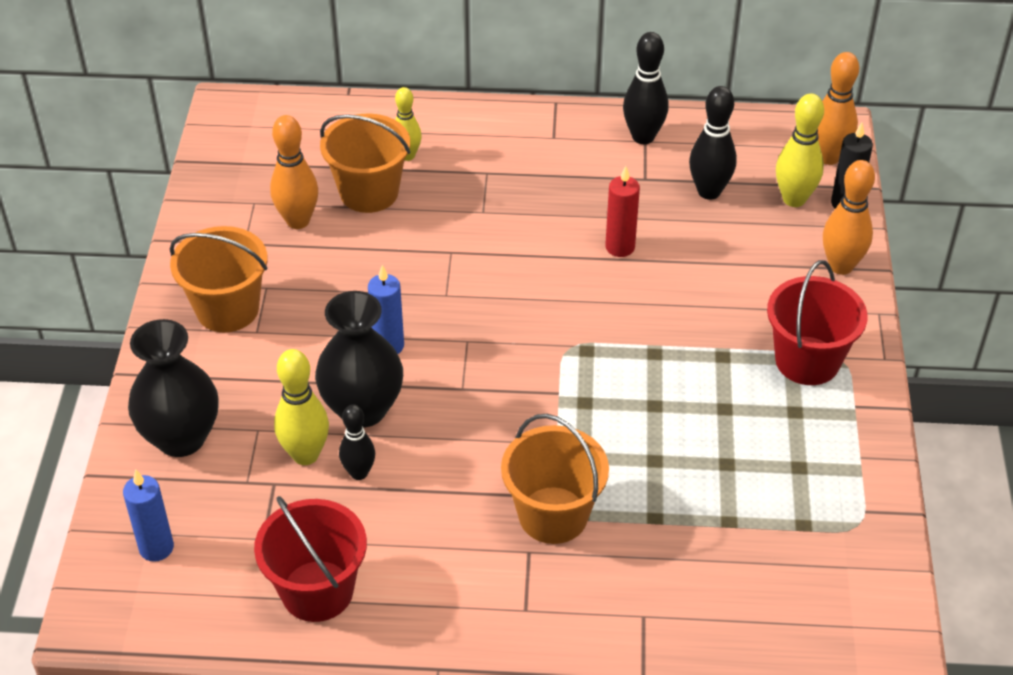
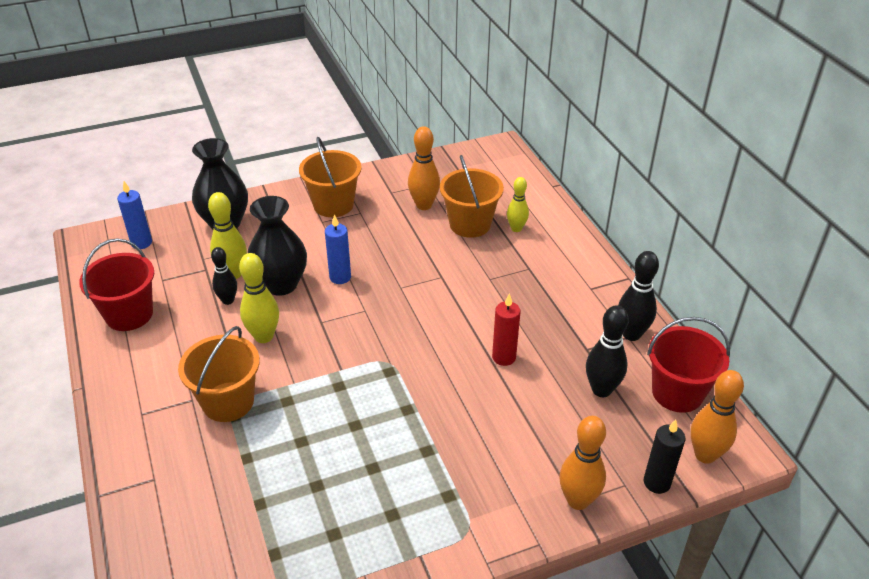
camera: 65 degrees right, 5 degrees down
(794, 199) = (634, 446): yellow bowling pin -> yellow bowling pin (264, 336)
(807, 361) = (453, 507): red bucket -> red bucket (677, 393)

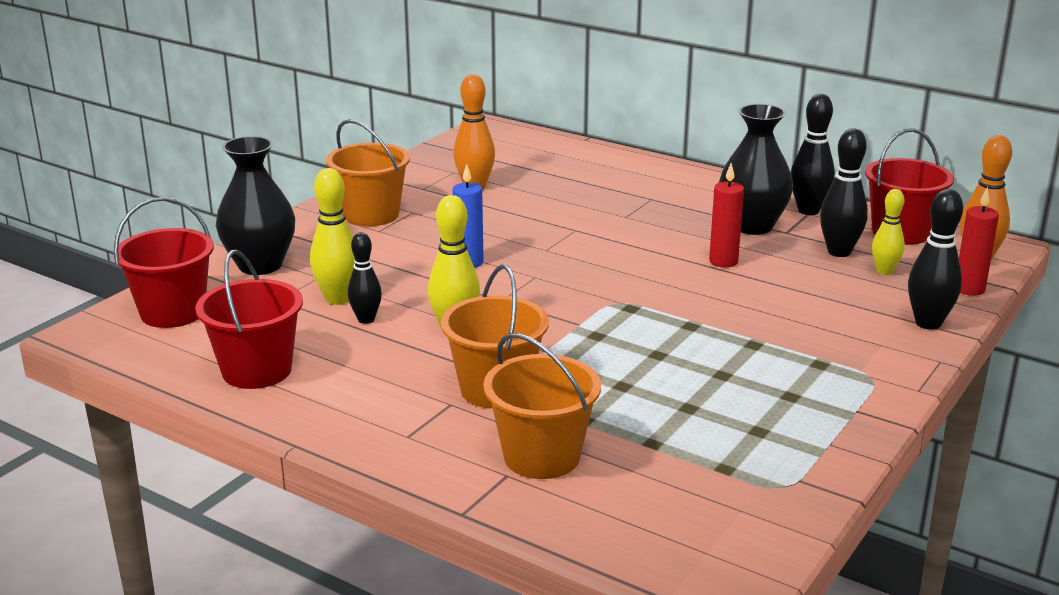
camera: 35 degrees left, 15 degrees down
(141, 243) = (173, 312): blue candle -> red bucket
(281, 284) = (409, 288): black vase -> black vase (752, 226)
(470, 224) = (545, 187): orange bucket -> orange bucket (541, 456)
(516, 228) = (596, 176): yellow bowling pin -> yellow bowling pin (884, 271)
(578, 500) = (928, 323): orange bowling pin -> black bowling pin
(656, 482) = (969, 289): black candle -> red candle

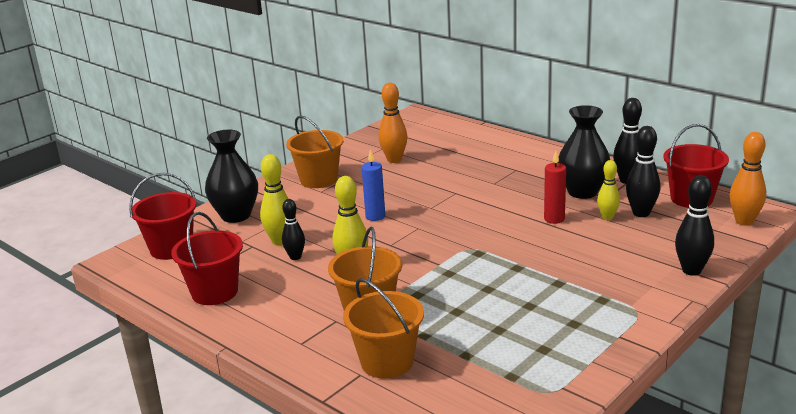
camera: 10 degrees right, 0 degrees up
(884, 271) = (670, 229): yellow bowling pin -> yellow bowling pin (607, 217)
(969, 289) = (730, 244): red candle -> none

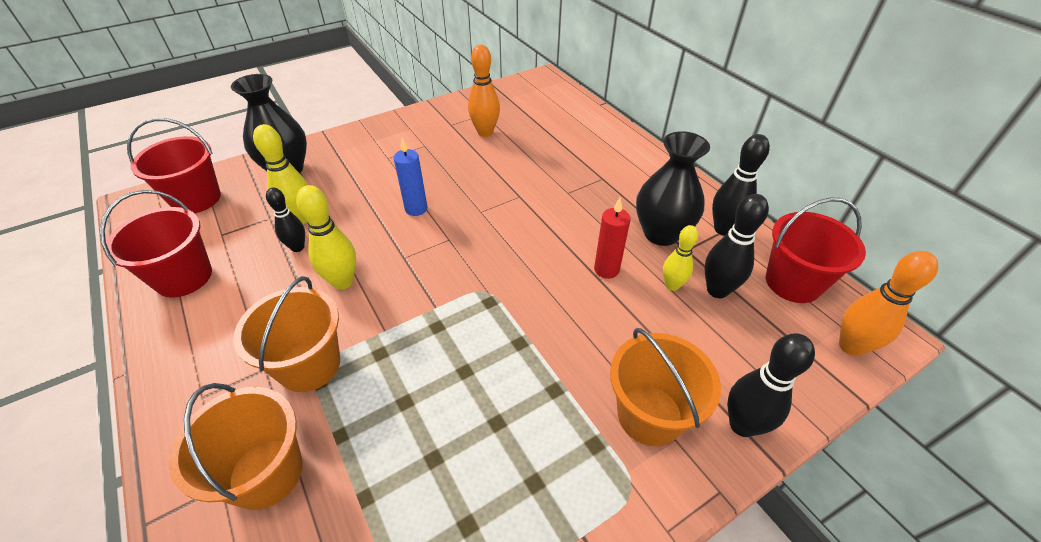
camera: 15 degrees right, 20 degrees up
(318, 179) = (396, 141): orange bucket -> orange bucket (649, 415)

